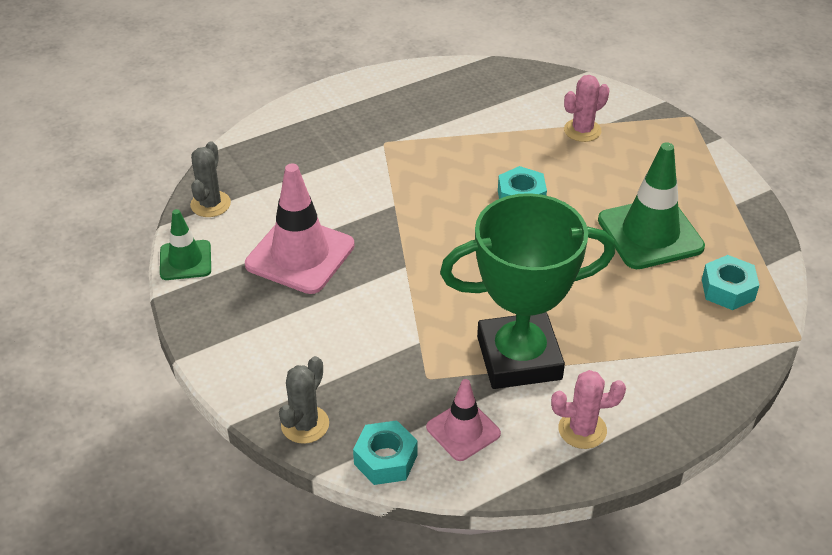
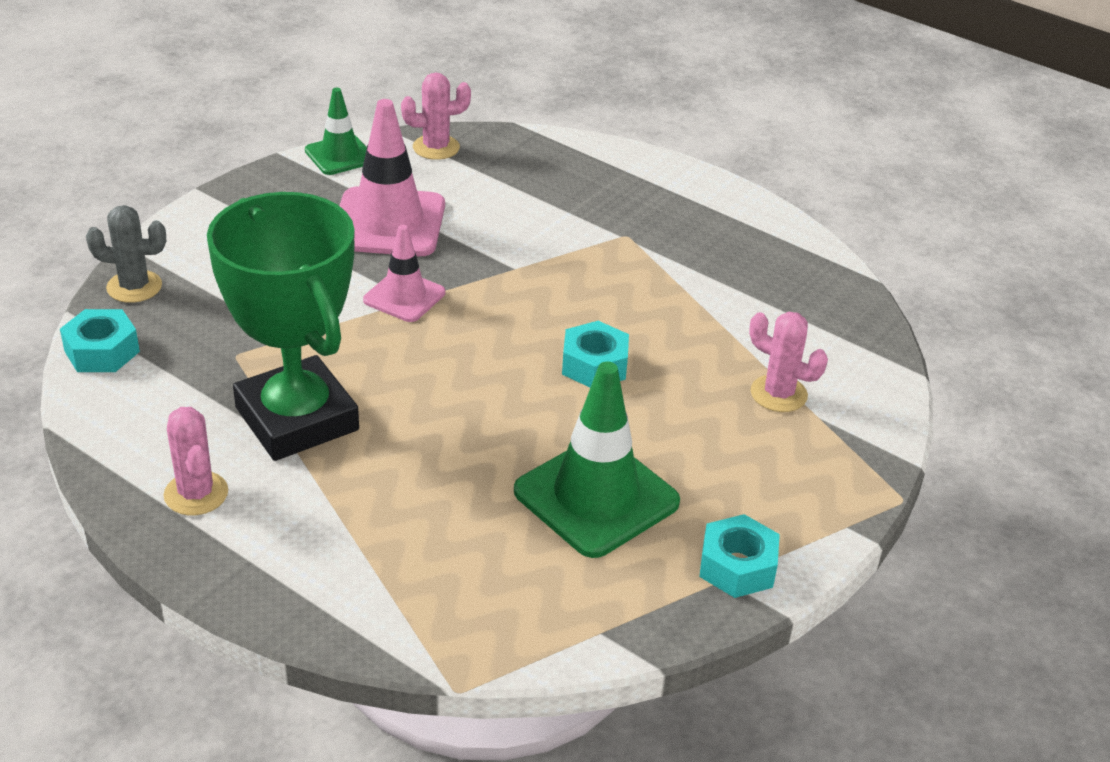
camera: 65 degrees right, 5 degrees down
(210, 204) = (436, 147): grey cactus -> pink cactus
(463, 430) = (162, 398): pink traffic cone -> pink traffic cone (404, 296)
(728, 289) = (522, 595): turquoise nut -> turquoise nut (737, 566)

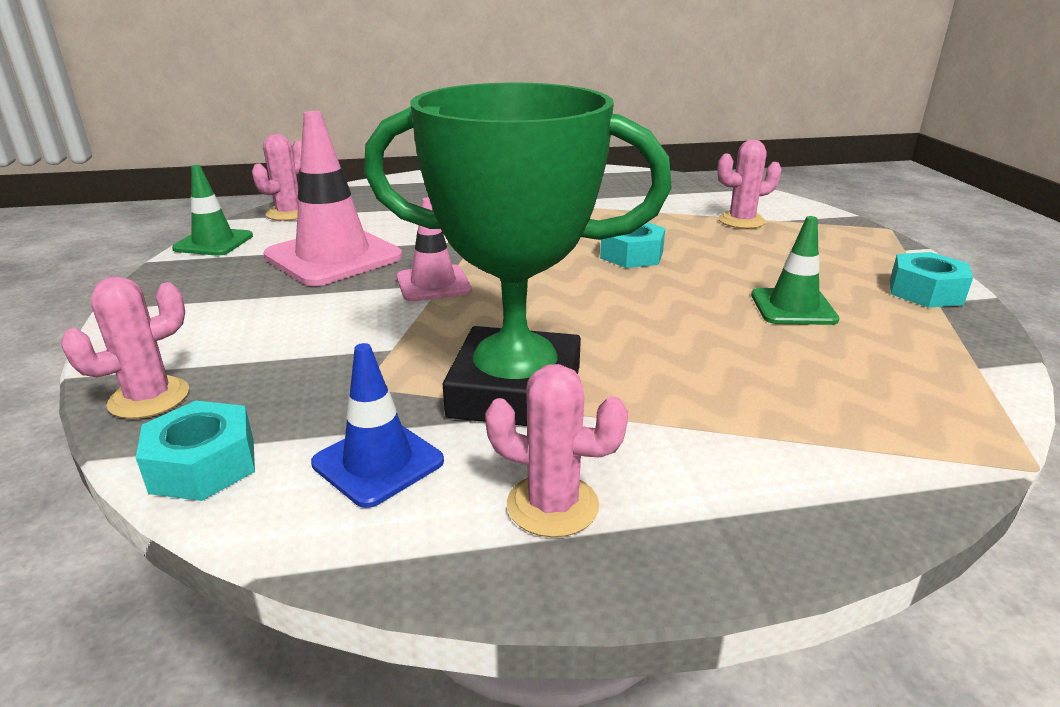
camera: 45 degrees left, 10 degrees down
(134, 287) = (149, 398): grey cactus -> pink cactus
(167, 409) = (378, 462): none -> blue traffic cone
(596, 497) = (793, 307): green traffic cone -> green traffic cone, size x0.58

